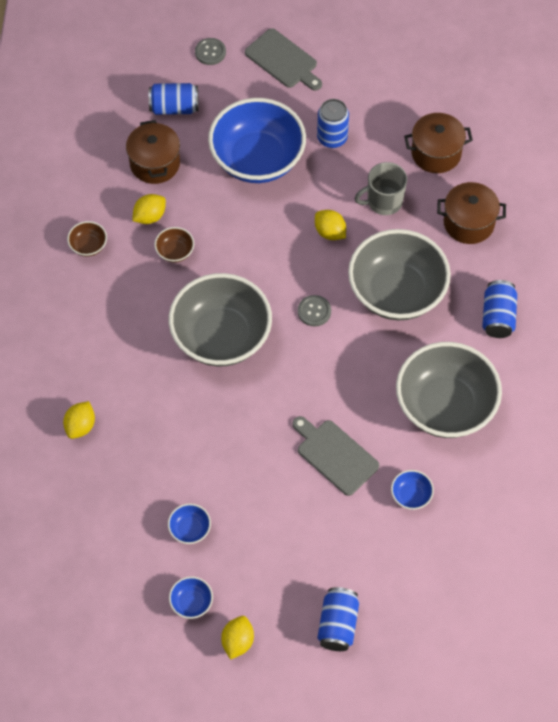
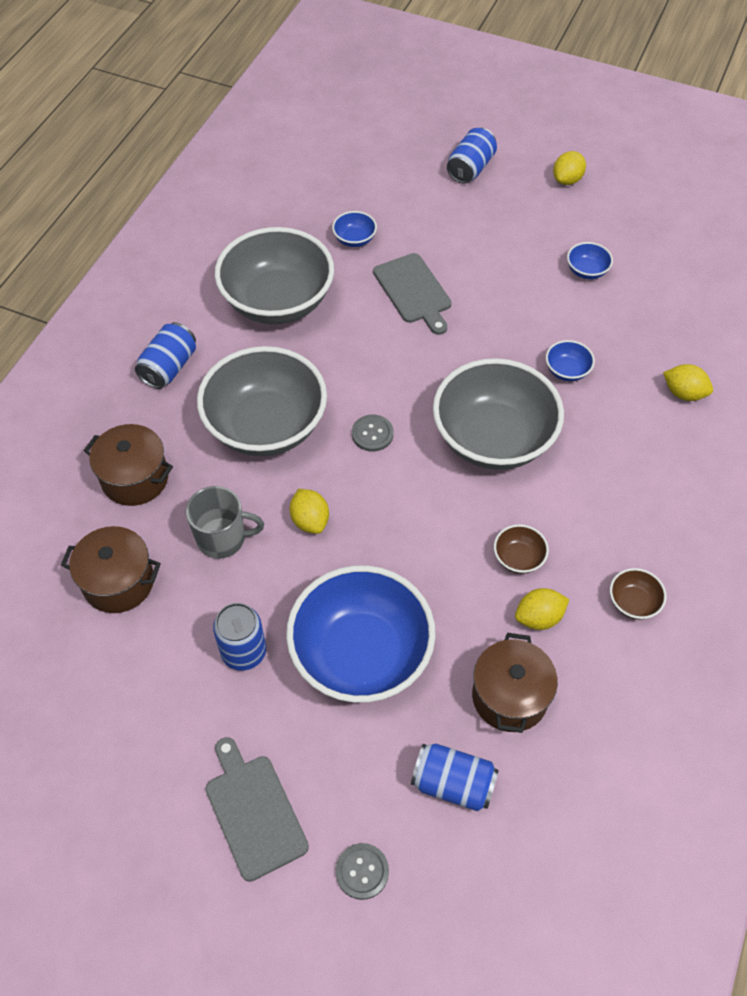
camera: 160 degrees left, 5 degrees down
(80, 426) = (684, 393): yellow lemon -> yellow lemon turned 75 degrees clockwise
(191, 603) = (602, 216): blue bowl -> blue bowl (567, 371)

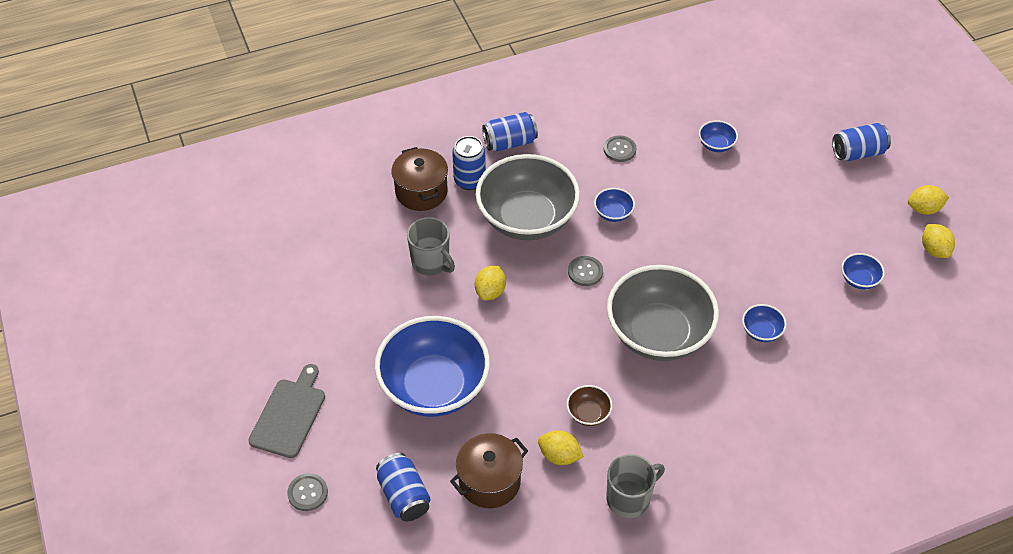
camera: 45 degrees right, 5 degrees down
(118, 582) = (352, 241): brown pot -> none
(244, 652) = (374, 331): blue can -> blue can (469, 180)
(278, 302) = (619, 149): grey bowl -> grey button
(336, 363) = (613, 213): none -> blue bowl
(414, 291) = (716, 205): grey cutting board -> none
(633, 602) = (629, 498): brown bowl -> grey mug
(684, 393) = (829, 409): yellow lemon -> yellow lemon (934, 250)

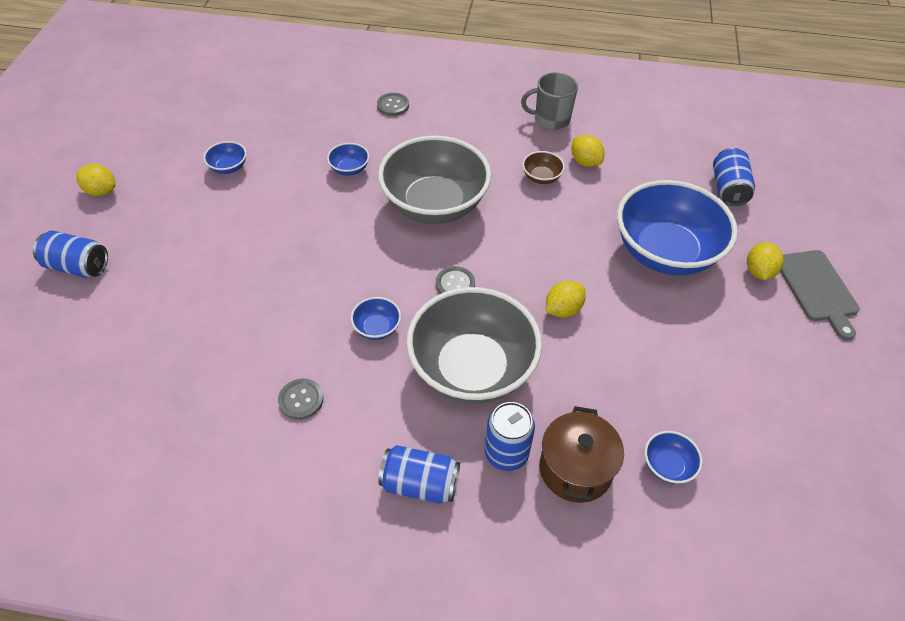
camera: 150 degrees left, 0 degrees up
(289, 414) = (817, 289): grey cutting board -> grey cutting board turned 60 degrees counterclockwise
(307, 493) = (813, 223): grey button -> grey button (393, 105)
(431, 262) = (609, 370): grey mug -> none
(489, 481) = (652, 169): brown pot -> none
(716, 145) = (195, 348): blue bowl -> blue bowl (667, 466)
(934, 250) = (142, 159): yellow lemon -> yellow lemon (759, 272)

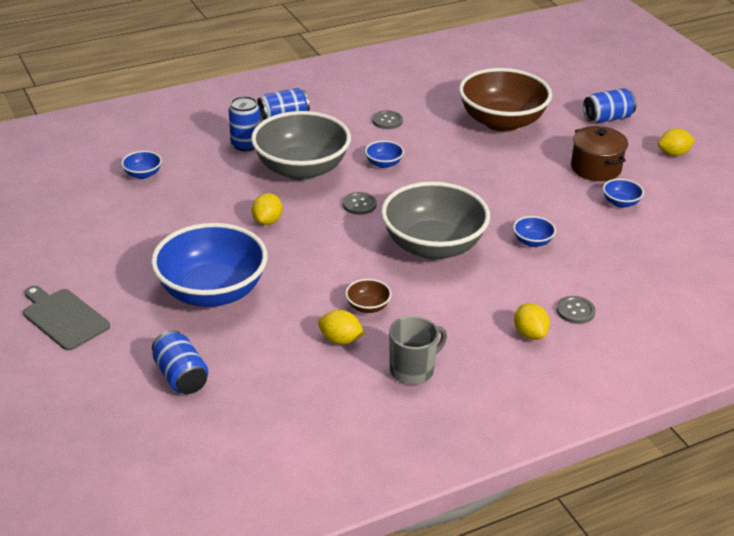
camera: 145 degrees right, 15 degrees down
(184, 322) = (502, 122): none -> brown bowl
(575, 469) = (199, 153): brown pot -> brown pot (596, 168)
(759, 272) = (121, 310): yellow lemon -> yellow lemon (530, 334)

